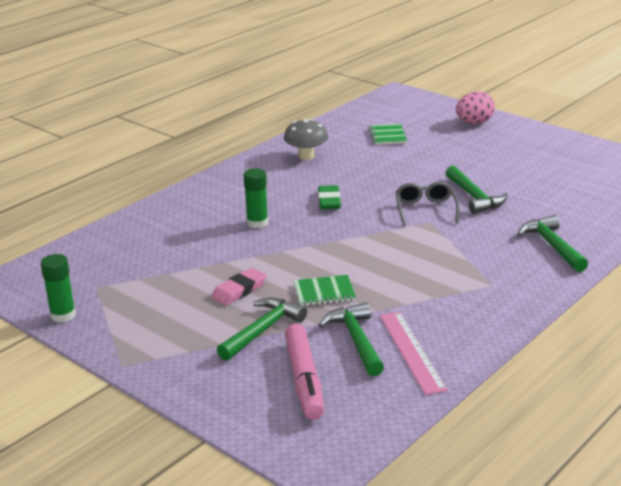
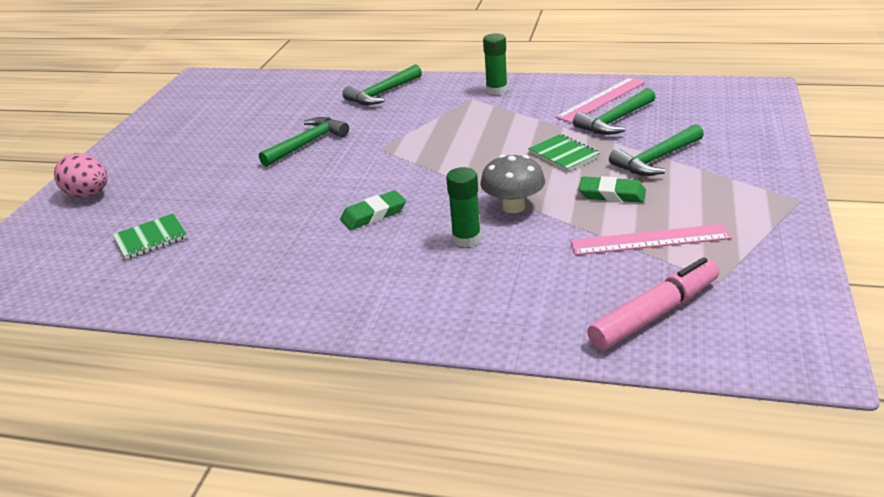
camera: 115 degrees left, 5 degrees up
(63, 315) = (793, 274): green glue stick -> green glue stick (496, 90)
(167, 282) = (649, 240): none -> pink ruler
(239, 290) = (612, 194): pink eraser -> green eraser
(263, 330) = (656, 159): green hammer -> green hammer turned 45 degrees counterclockwise
(304, 379) = (691, 122): pink marker -> pink marker (654, 314)
(306, 156) = (247, 276): grey mushroom -> grey mushroom (513, 207)
(425, 209) = (354, 158): grey glasses -> none

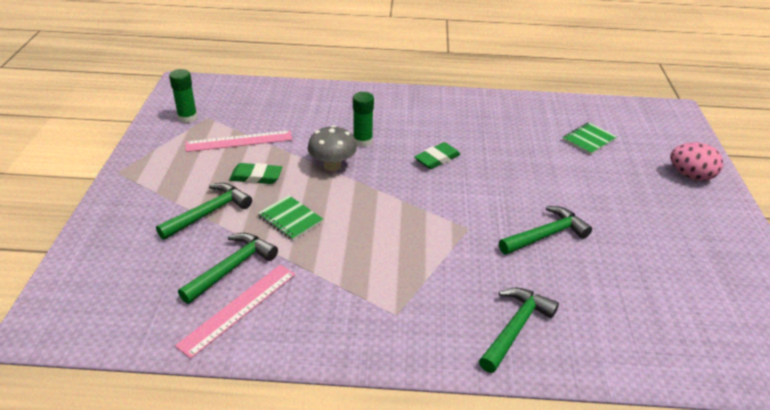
camera: 165 degrees right, 5 degrees up
(307, 144) = (546, 235): green hammer -> green hammer turned 150 degrees counterclockwise
(496, 90) = (367, 332): green glue stick -> green glue stick (187, 117)
(654, 314) = (250, 101): pink marker -> none

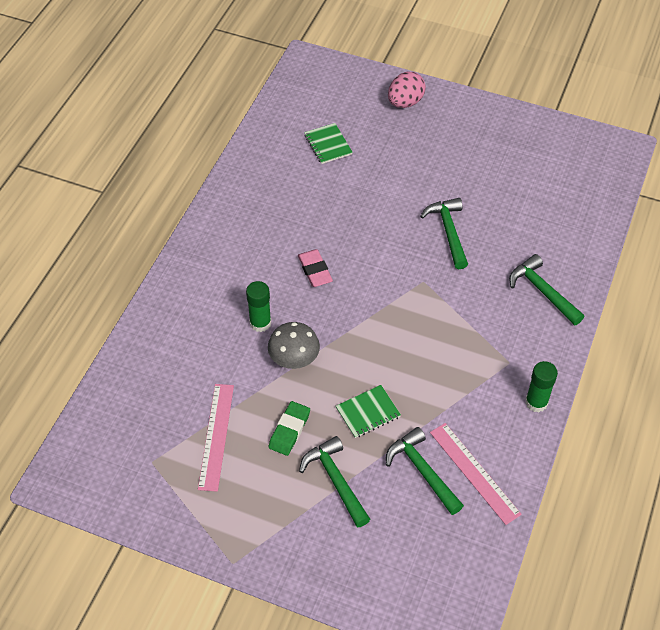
camera: 70 degrees left, 15 degrees up
(187, 117) = (143, 483): green glue stick -> green glue stick (536, 402)
(437, 159) = (315, 270): green eraser -> pink eraser

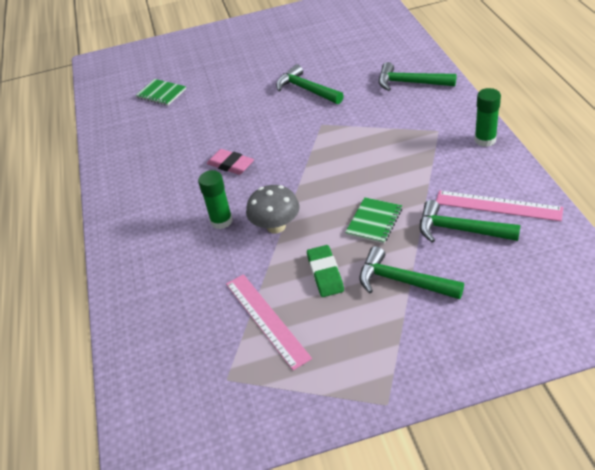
camera: 30 degrees left, 10 degrees down
(405, 102) = (195, 45): pink egg -> none

